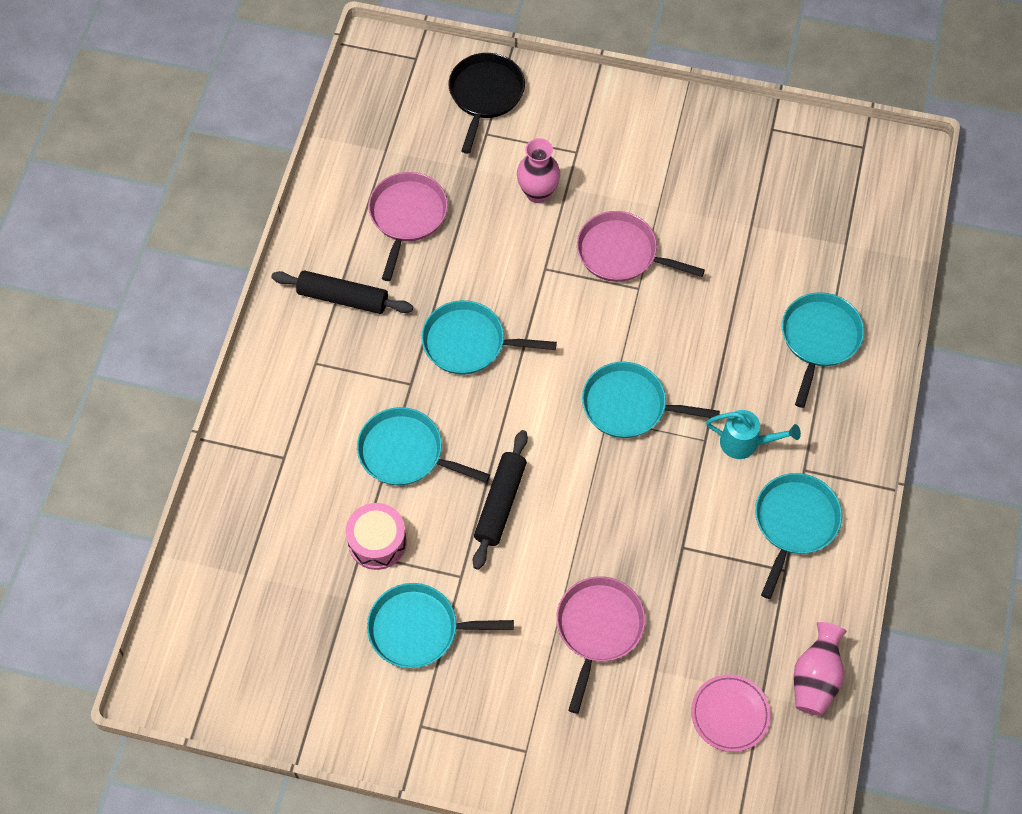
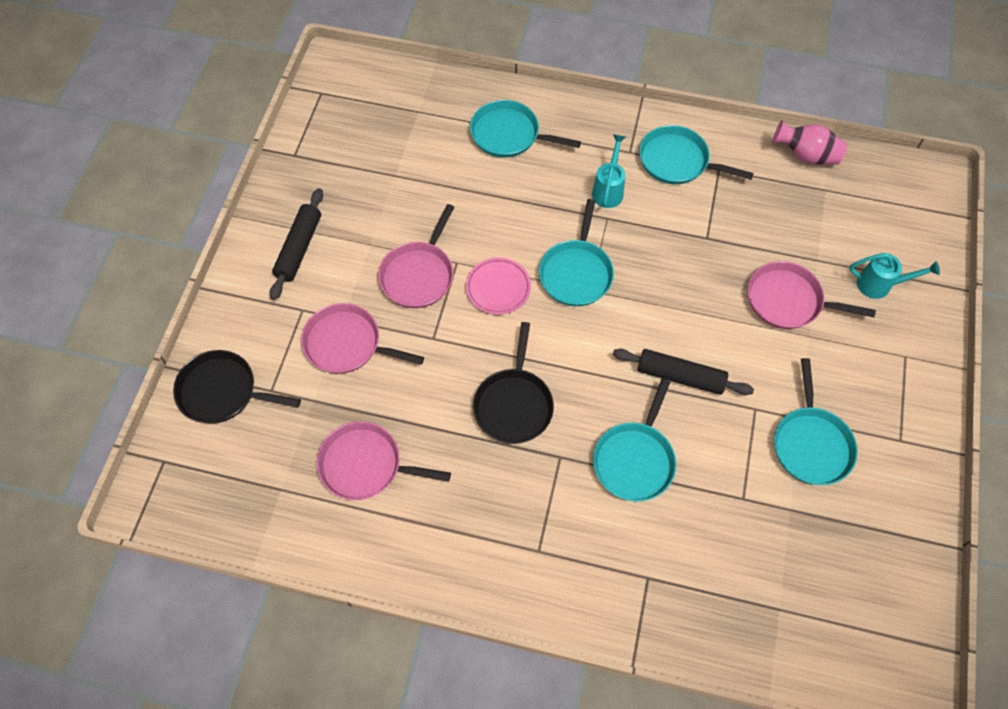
camera: 90 degrees left, 0 degrees up
(343, 298) = (461, 526): black rolling pin -> black rolling pin (299, 248)
(377, 542) = (730, 483): pink drum -> none
(468, 342) = (514, 405): turquoise pan -> black pan
(538, 193) = (347, 344): pink vase -> pink pan
(623, 738) = (879, 285): none -> turquoise watering can
(730, 714) = (845, 211): pink plate -> pink plate (498, 288)

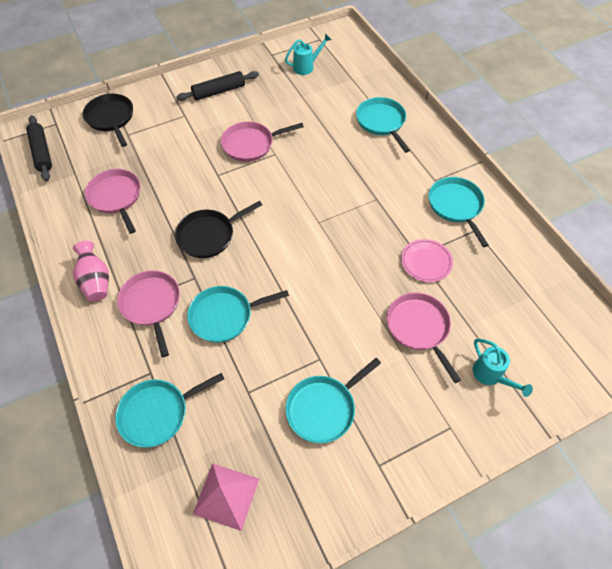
camera: 50 degrees right, 5 degrees down
(347, 344) = (181, 144): pink pan -> pink pan (151, 304)
(498, 288) = (277, 181): pink plate -> pink plate (426, 262)
(576, 273) = (323, 208): turquoise pan -> turquoise pan (157, 413)
(608, 190) = (396, 187): turquoise watering can -> turquoise watering can (306, 67)
(680, 376) = (304, 303): black rolling pin -> black rolling pin (42, 152)
(806, 155) = (543, 269): pink vase -> pink vase (96, 281)
(840, 592) = (226, 496): none -> pink pyramid

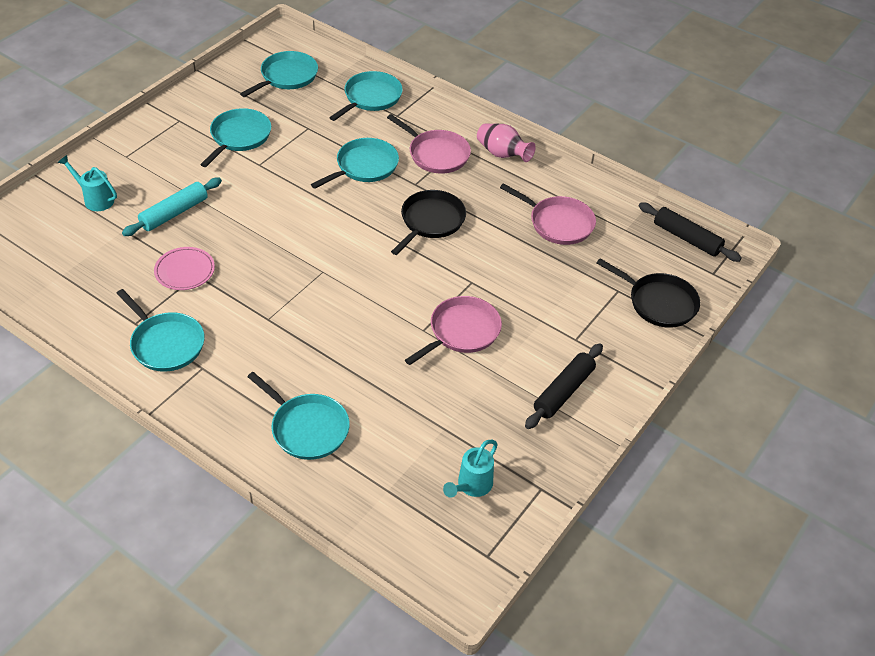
camera: 150 degrees right, 10 degrees down
(226, 496) = (287, 76): pink pyramid -> turquoise pan
(419, 328) = (174, 213): pink pan -> turquoise rolling pin

